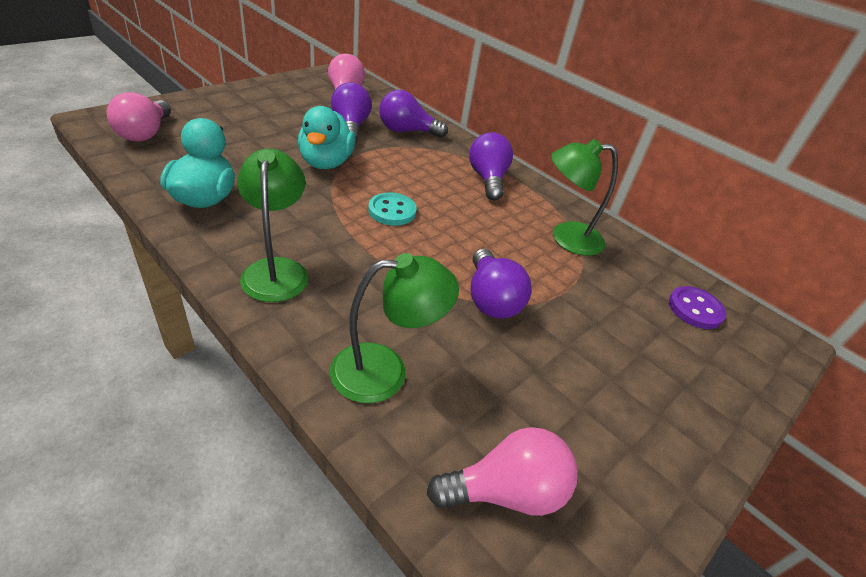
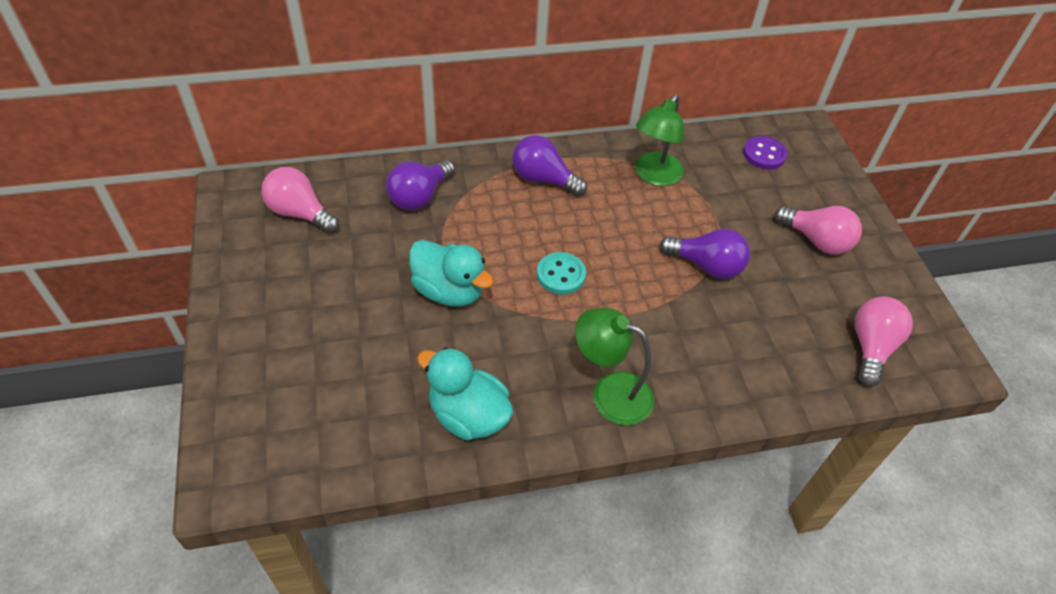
camera: 55 degrees left, 10 degrees up
(145, 133) = (293, 438): pink light bulb -> pink light bulb (816, 240)
(350, 127) = (383, 240): purple light bulb -> none
(385, 371) = (754, 365): green lamp -> none

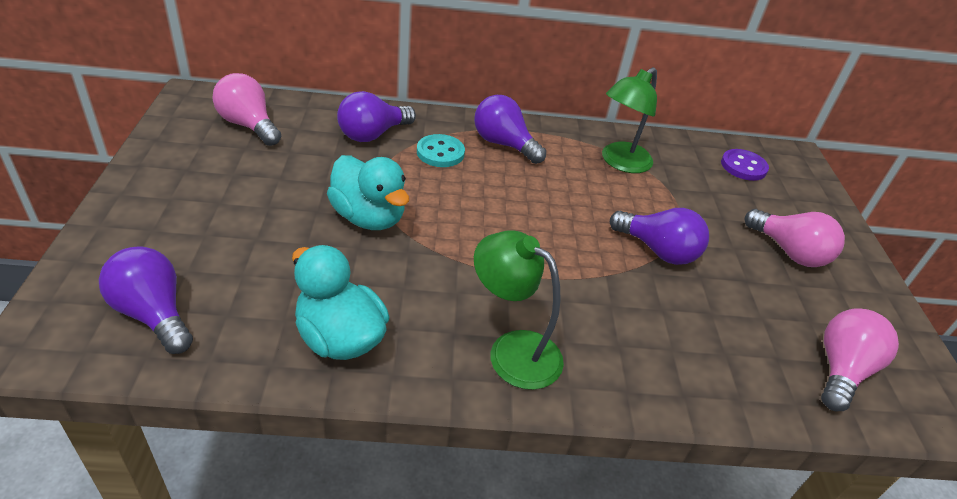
camera: 10 degrees right, 10 degrees down
(306, 431) = (153, 314): none -> purple light bulb
(561, 274) = (494, 227): turquoise button -> turquoise button (440, 153)

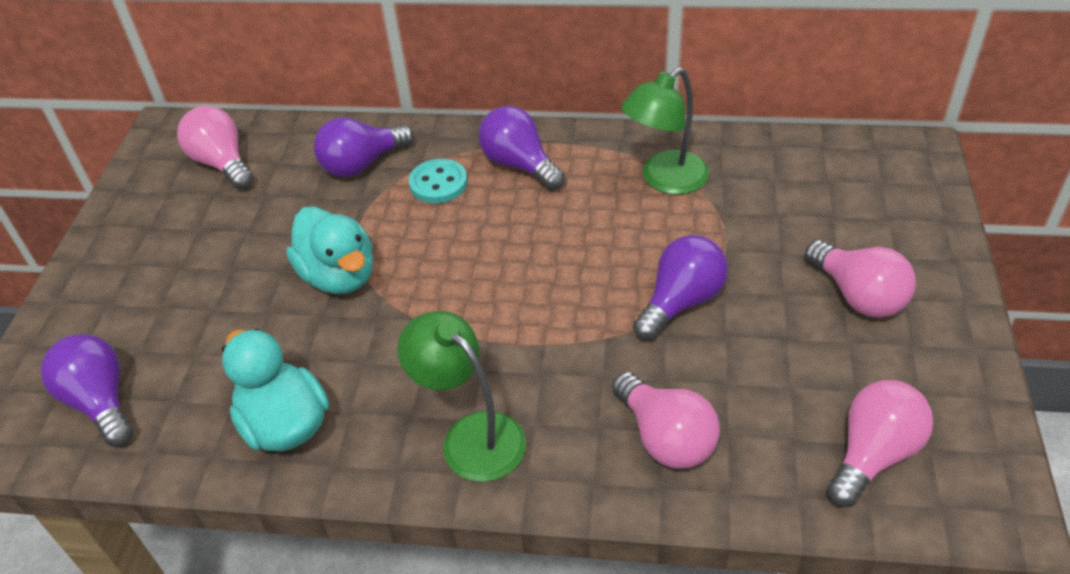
camera: 15 degrees right, 5 degrees up
(658, 250) = (681, 302): purple light bulb -> purple light bulb turned 90 degrees counterclockwise
(676, 355) = (665, 438): none -> pink light bulb
(743, 166) = (834, 173): purple button -> none

